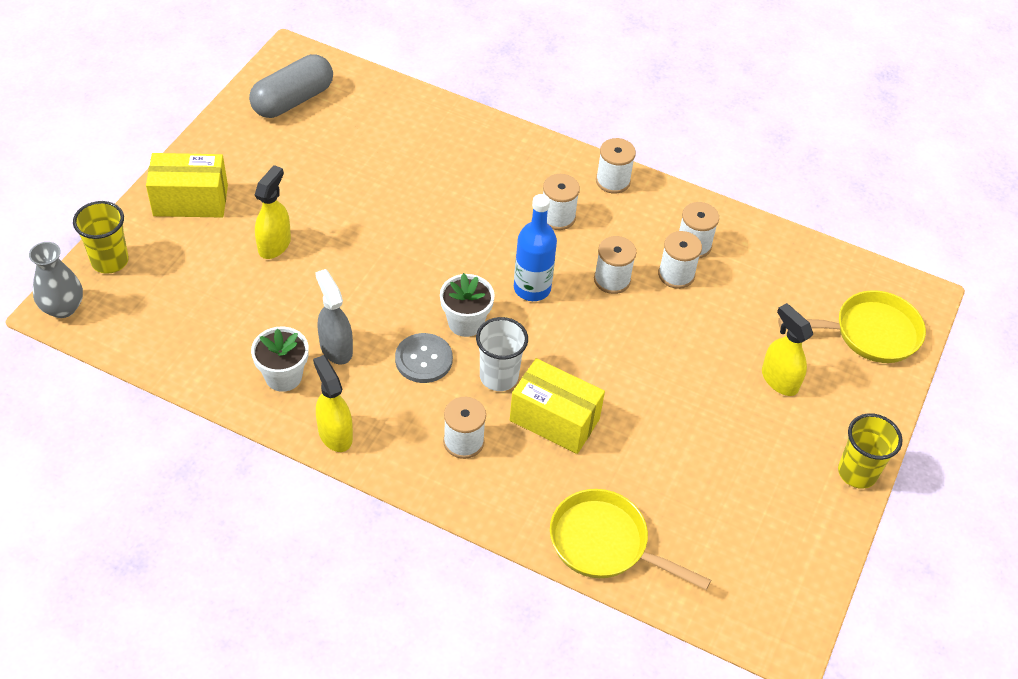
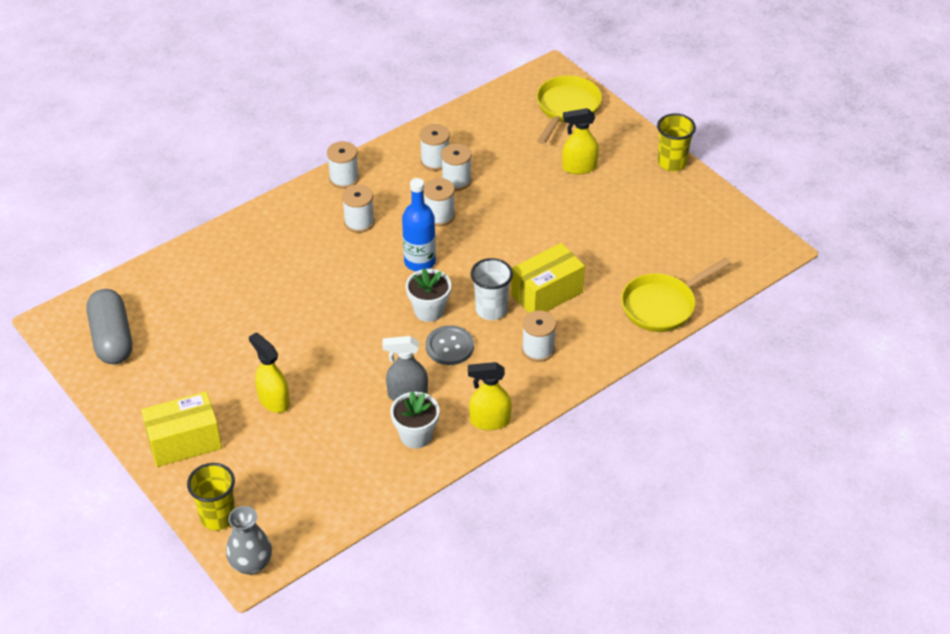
camera: 60 degrees left, 5 degrees down
(190, 201) = (184, 442): yellow box -> yellow box turned 45 degrees clockwise

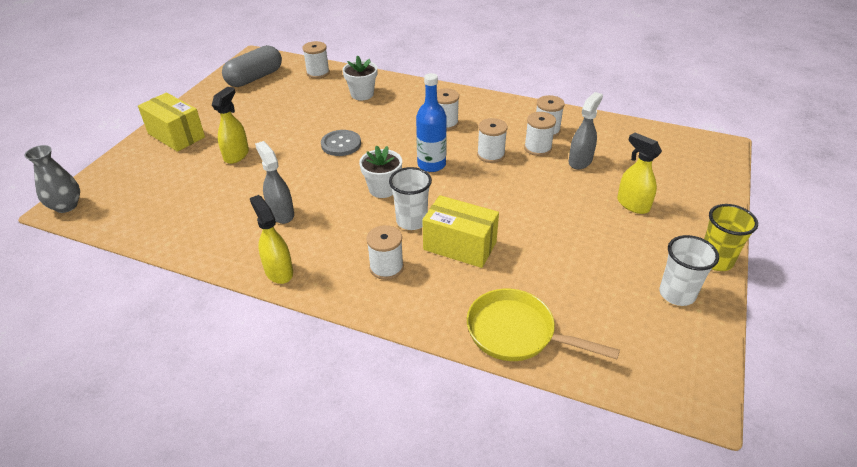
camera: 60 degrees right, 5 degrees down
(218, 517) = (109, 174): yellow cup -> none
(344, 178) = (481, 101): white spool -> white spool (318, 73)
(416, 435) = (238, 235): white flower pot -> white flower pot (362, 94)
(449, 346) = (351, 215): grey button -> grey button (341, 144)
(498, 165) = (580, 161): none -> grey spray bottle
(566, 108) = (692, 170): yellow pan -> none
(687, 203) = (677, 294): none -> white cup

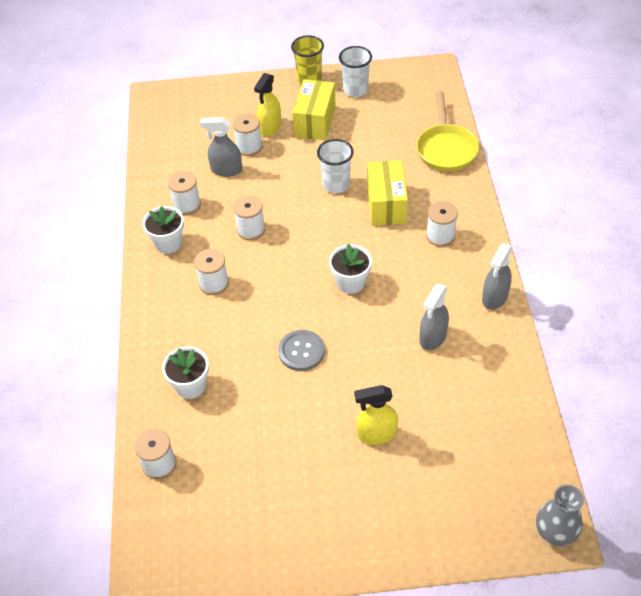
camera: 115 degrees left, 10 degrees up
(176, 135) = (381, 526): yellow box -> yellow box (315, 122)
(255, 78) = (207, 534): grey capsule -> none
(279, 271) = (494, 297): yellow spray bottle -> grey spray bottle
(411, 221) = (378, 244): white cup -> white cup (336, 184)
(431, 164) = (292, 264): blue bottle -> none
(506, 113) = (168, 243): none -> white flower pot
(537, 148) = (221, 202): white spool -> white spool (249, 147)

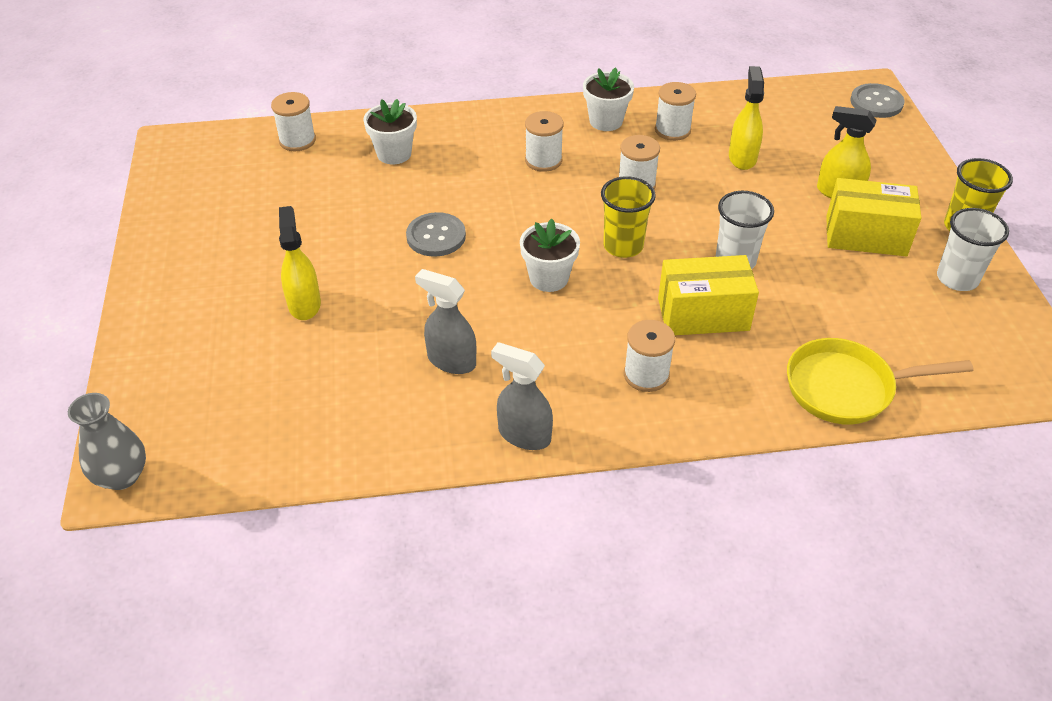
camera: 85 degrees right, 5 degrees down
(172, 95) = (876, 102): none -> grey button
(226, 170) = (742, 157): grey spray bottle -> yellow spray bottle
(249, 147) = (793, 175): white spool -> none
(318, 240) = (623, 246): none -> yellow cup

